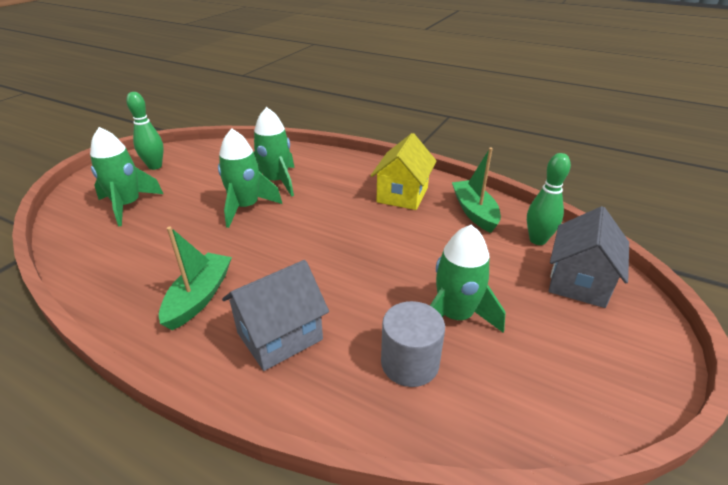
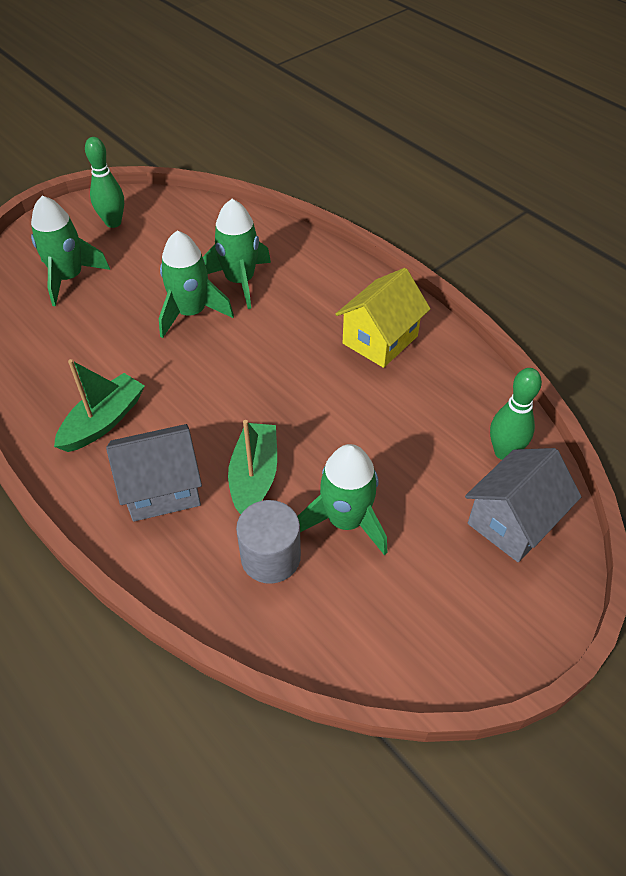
camera: 20 degrees right, 15 degrees up
(474, 212) = (453, 390): green boat -> green boat (254, 477)

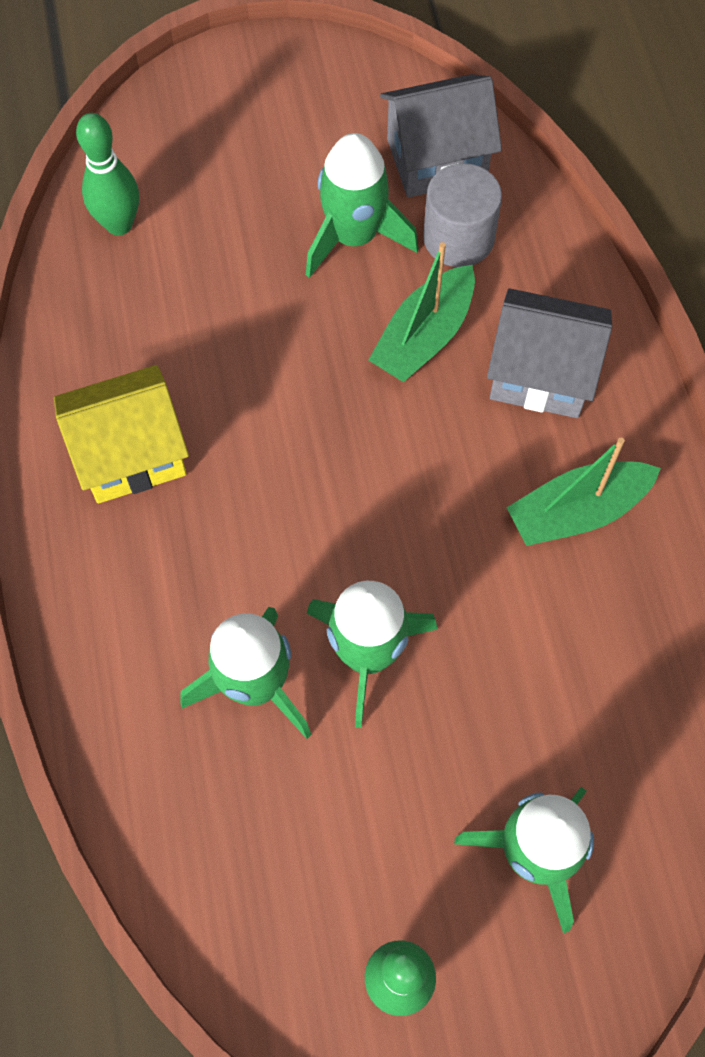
camera: 150 degrees left, 15 degrees up
(513, 521) = (181, 152): grey house -> grey house (436, 159)

